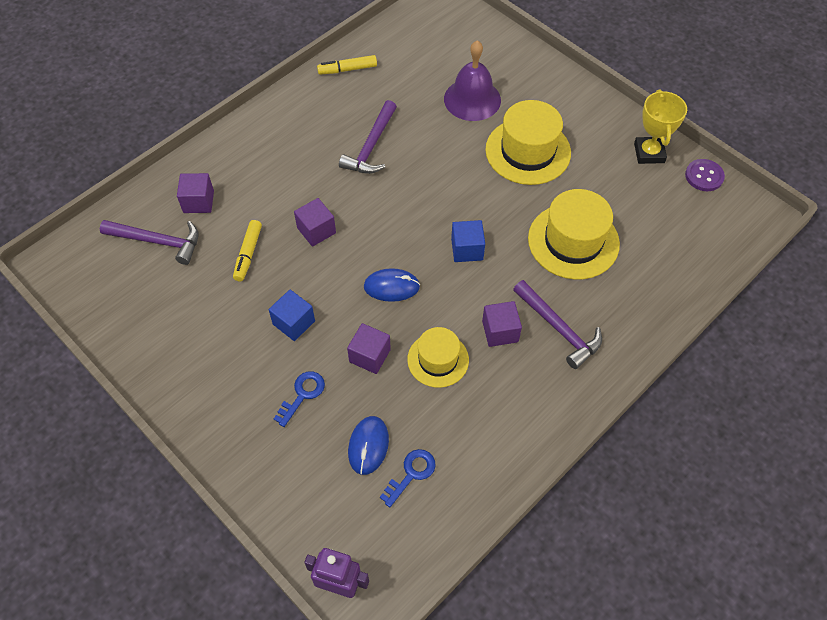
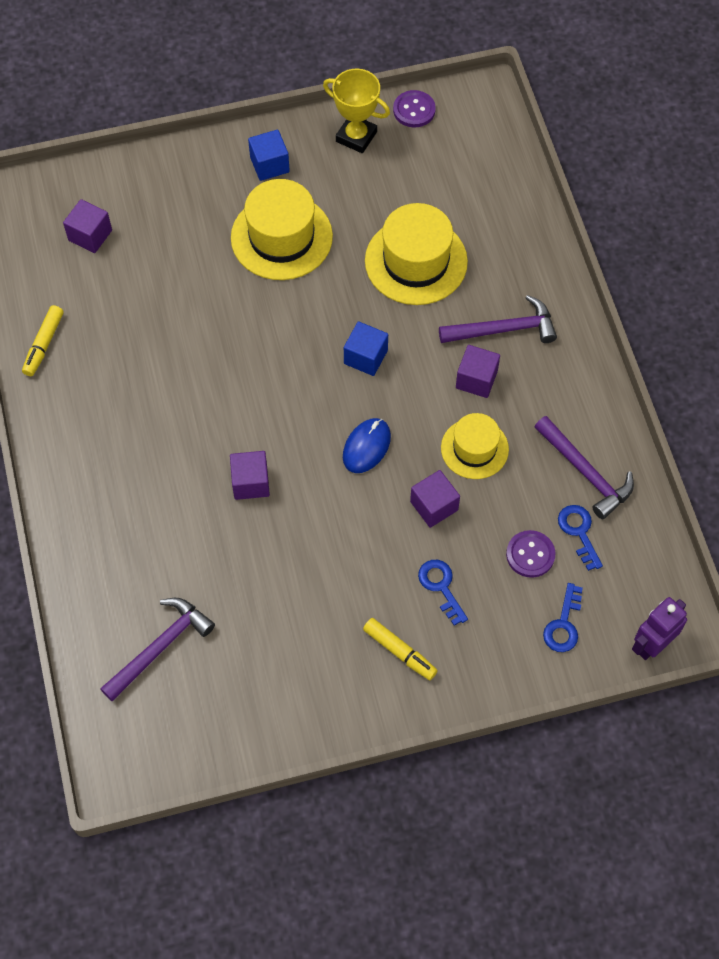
camera: 60 degrees left, 5 degrees up
(198, 202) = (132, 582): purple cube -> purple cube (90, 235)
(248, 254) = (238, 562): yellow marker -> yellow marker (400, 652)
(294, 323) = (352, 557): blue cube -> blue cube (269, 165)
(319, 502) = (563, 624): none -> blue key
(368, 446) = (530, 554): blue mouse -> purple button
(371, 146) = (173, 376): purple hammer -> purple hammer (585, 472)
(472, 99) = (176, 248): purple bell -> none

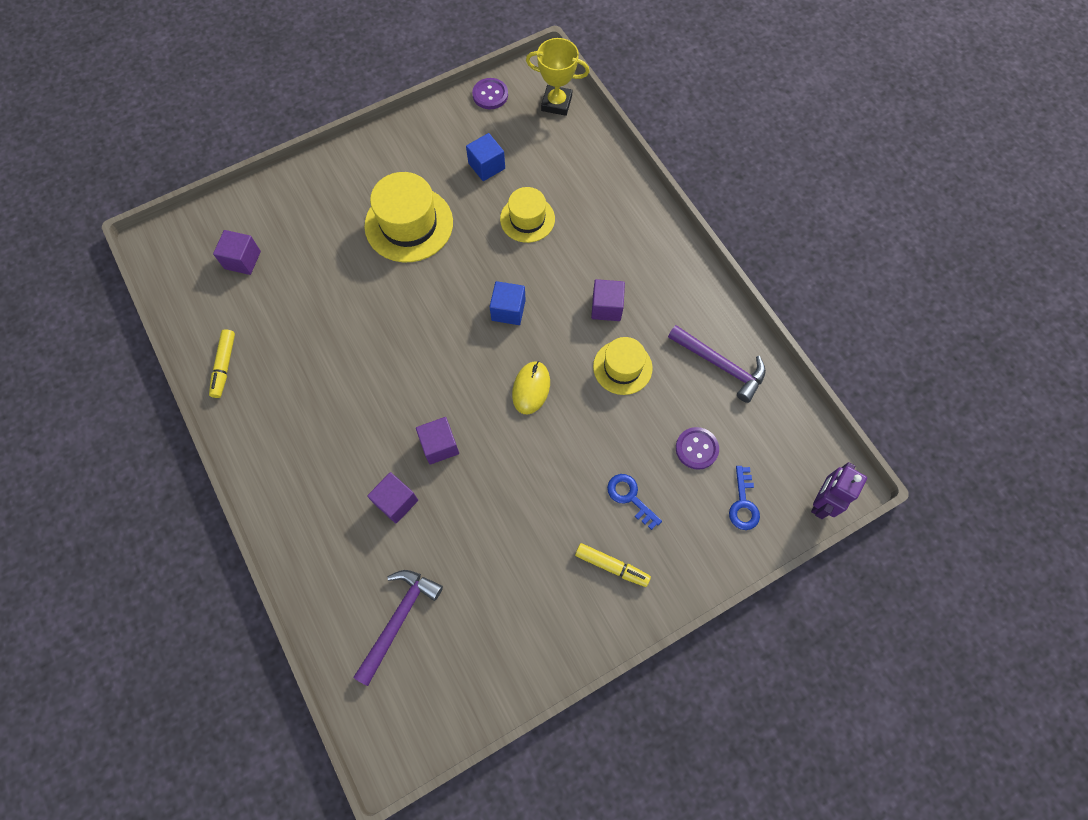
camera: 15 degrees left, 5 degrees up
(269, 165) = (382, 165): blue cube -> blue cube (486, 166)
(356, 136) = (448, 126): yellow trophy -> yellow trophy (556, 103)
(366, 447) = (531, 388): blue mouse -> yellow mouse
(416, 261) = (527, 219): yellow hat -> yellow hat, size x0.62
(434, 506) = (603, 426): purple cube -> purple cube (396, 501)
(504, 329) = (616, 259): purple hammer -> none
(579, 532) = (731, 418): blue key -> none

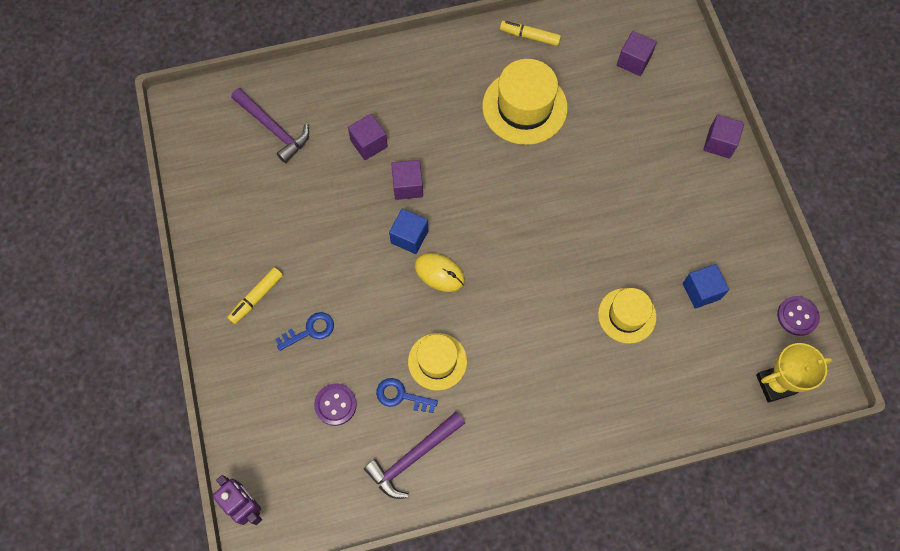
camera: 105 degrees right, 0 degrees up
(409, 224) = (644, 204): yellow hat -> yellow hat (524, 107)
(508, 310) = (526, 272): blue cube -> blue cube (409, 237)
(556, 103) = (775, 384): yellow trophy -> yellow trophy turned 45 degrees clockwise
(606, 307) = (506, 365): purple cube -> purple cube (719, 143)
(743, 503) = (270, 430): blue key -> blue key (401, 396)

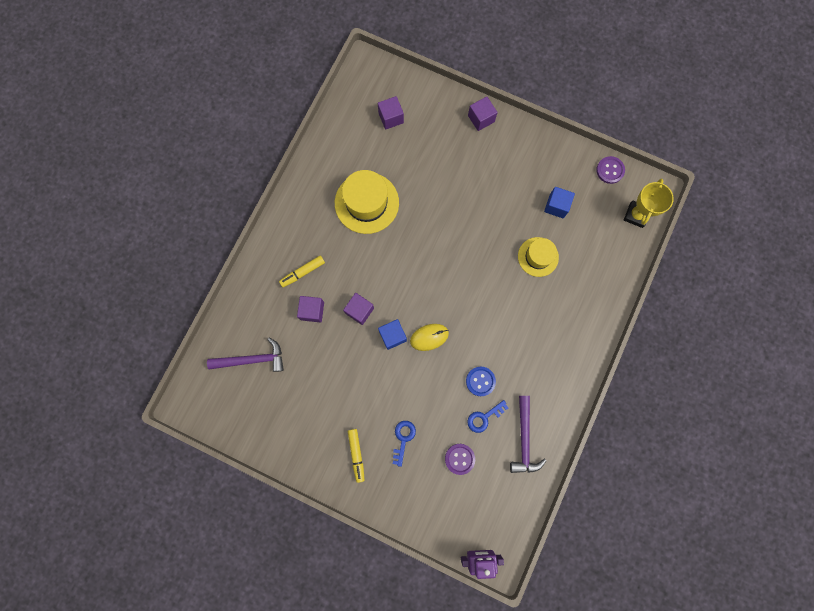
camera: 50 degrees left, 10 degrees up
(437, 361) = (480, 381): yellow hat -> blue button
(530, 36) = (323, 160): yellow marker -> yellow marker (302, 272)

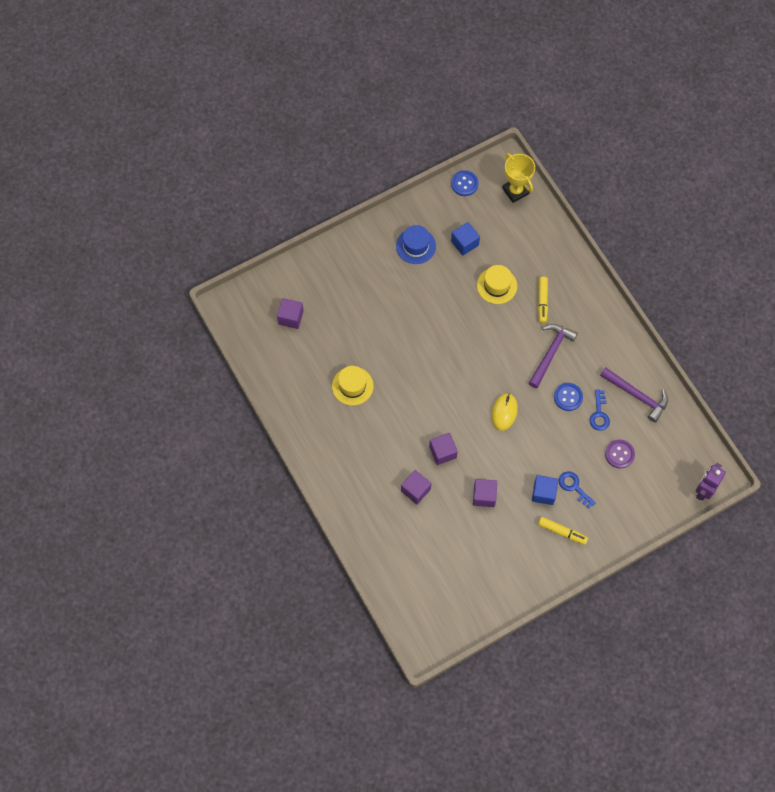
camera: 55 degrees left, 10 degrees down
(252, 359) = (423, 566): purple hammer -> purple hammer (551, 353)
(302, 272) = (376, 476): yellow marker -> yellow marker (542, 301)
(366, 203) = (352, 386): yellow hat -> yellow hat, size x0.62
(392, 336) = (483, 440): blue cube -> blue cube (543, 493)
(481, 118) = (346, 248): purple cube -> purple cube (484, 496)
(524, 170) = (416, 246): none -> blue hat
(610, 170) = (464, 184): purple button -> blue button

